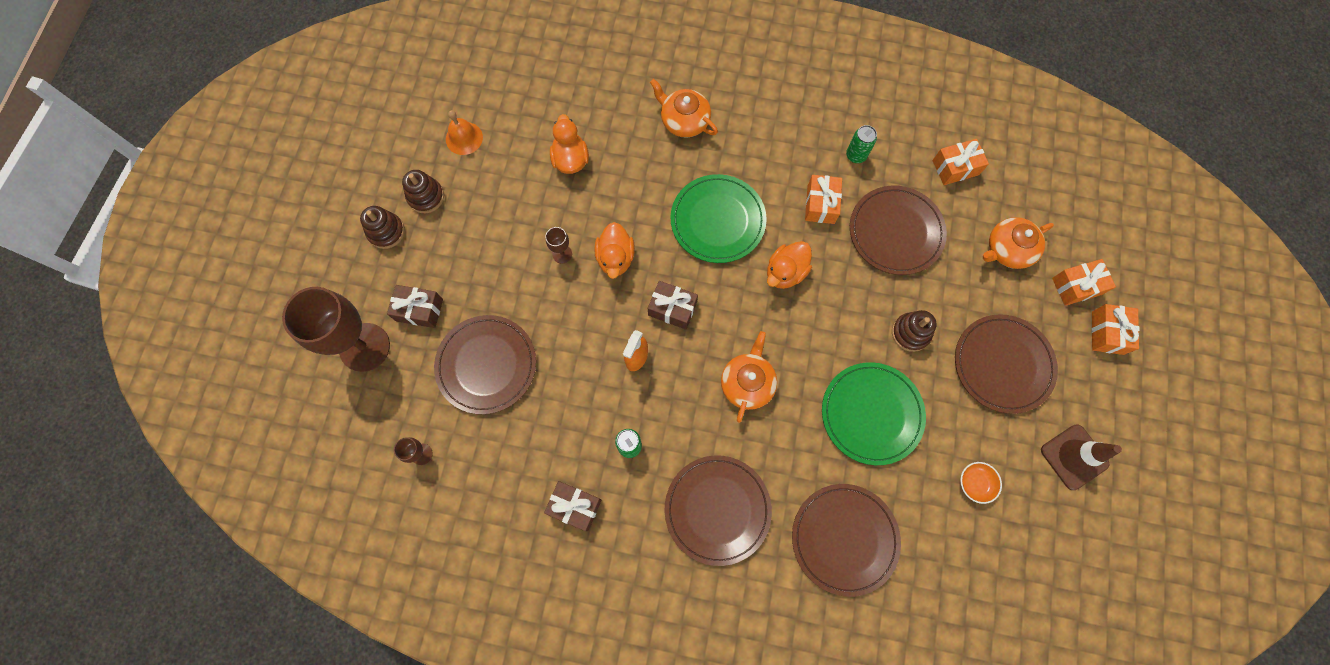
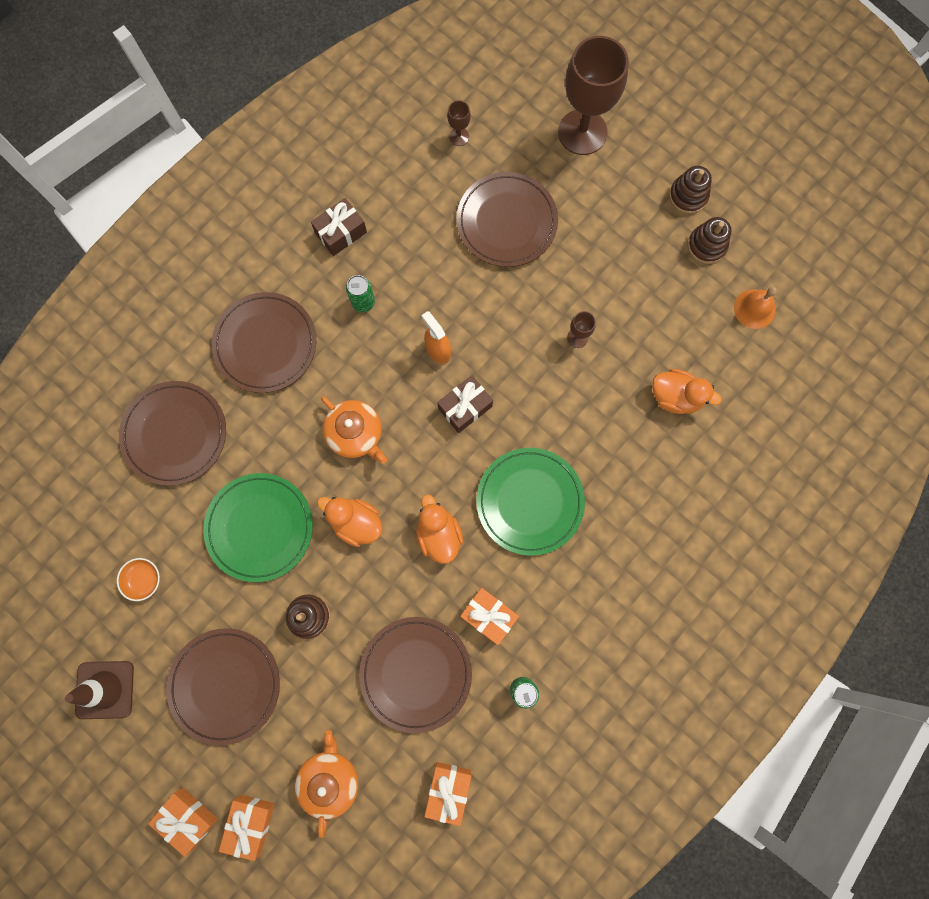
camera: 120 degrees right, 5 degrees up
(419, 310) = (592, 190): brown gift -> none
(615, 258) = (545, 383): orange duck -> orange duck (356, 522)
(684, 120) = (660, 533): orange teapot -> none

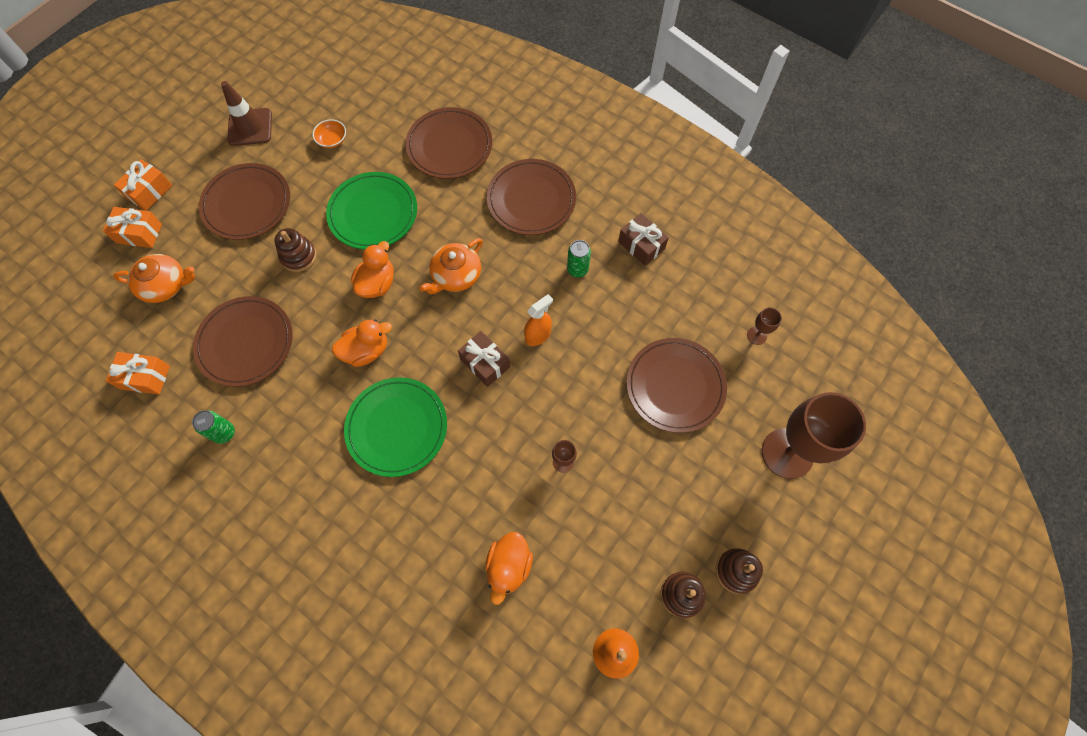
camera: 85 degrees right, 10 degrees down
(488, 616) = (292, 399): orange gift -> none

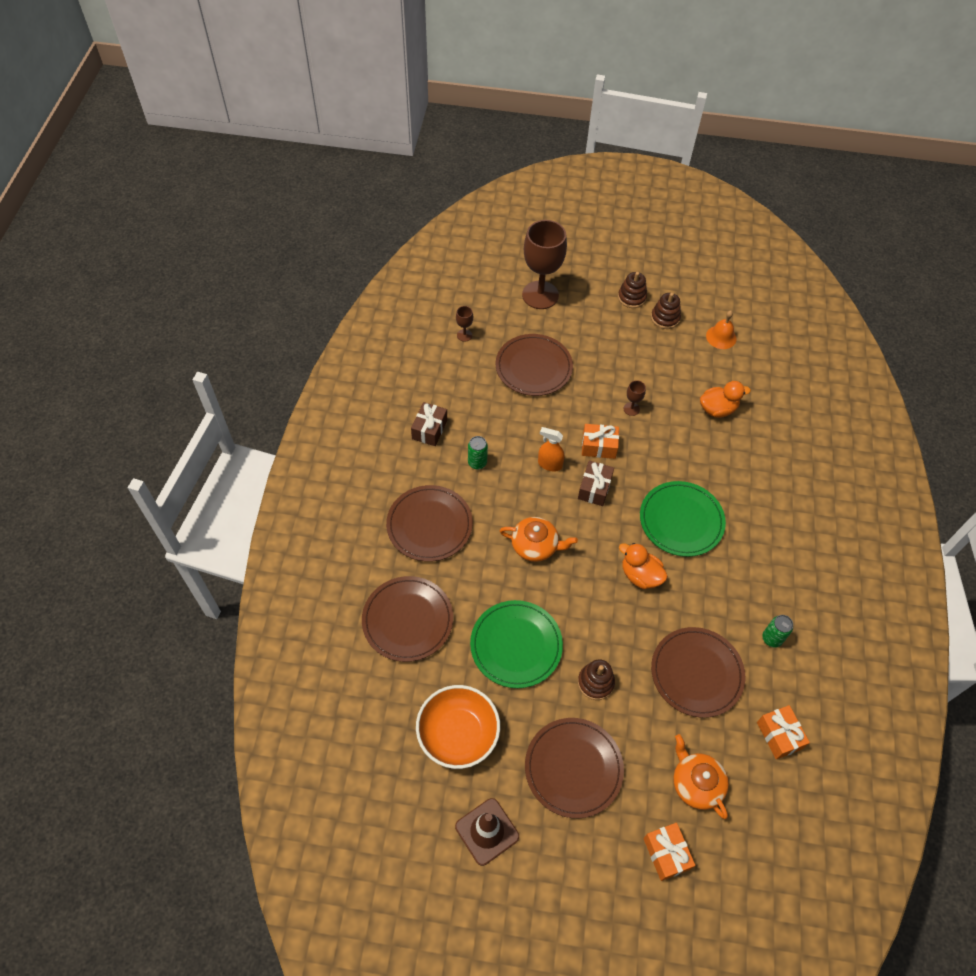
camera: 120 degrees left, 10 degrees down
(149, 191) = (619, 882): orange gift -> orange gift (599, 446)
(332, 140) = (458, 733): orange bowl -> orange bowl, size x2.21
(377, 283) = (580, 601): orange duck -> none

